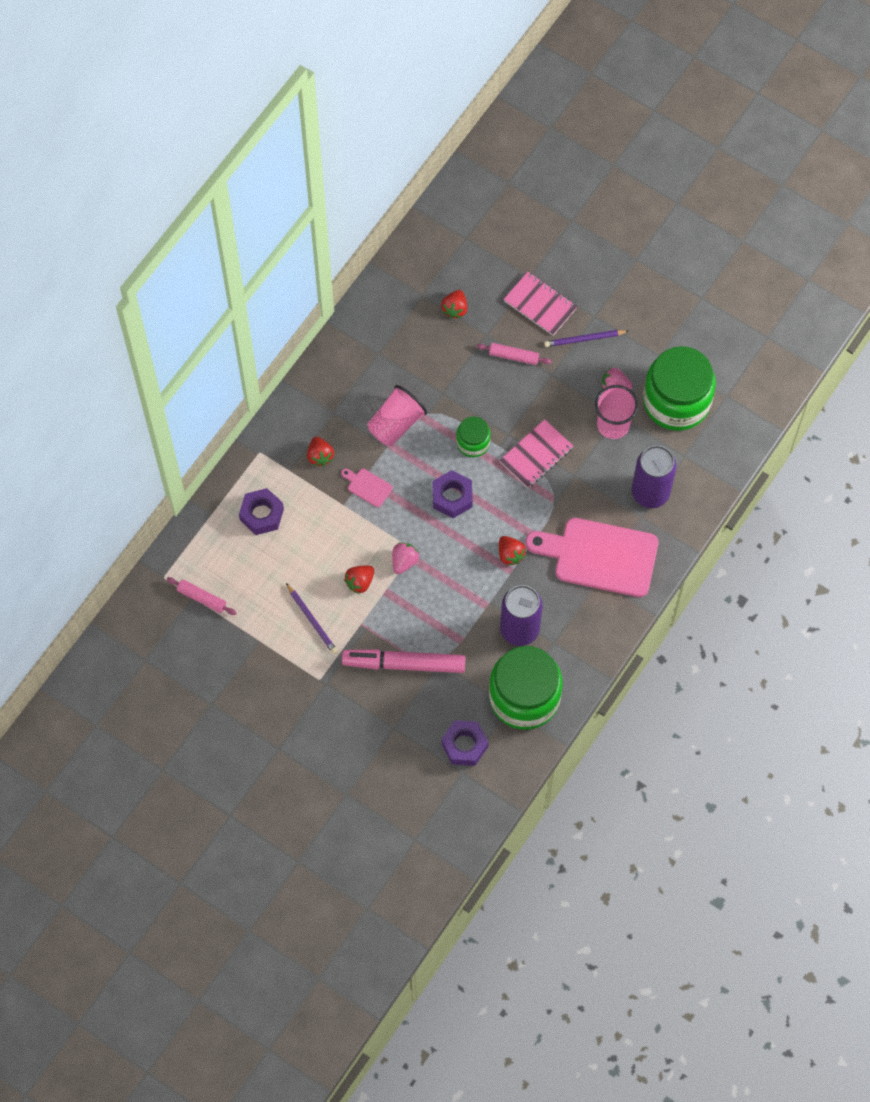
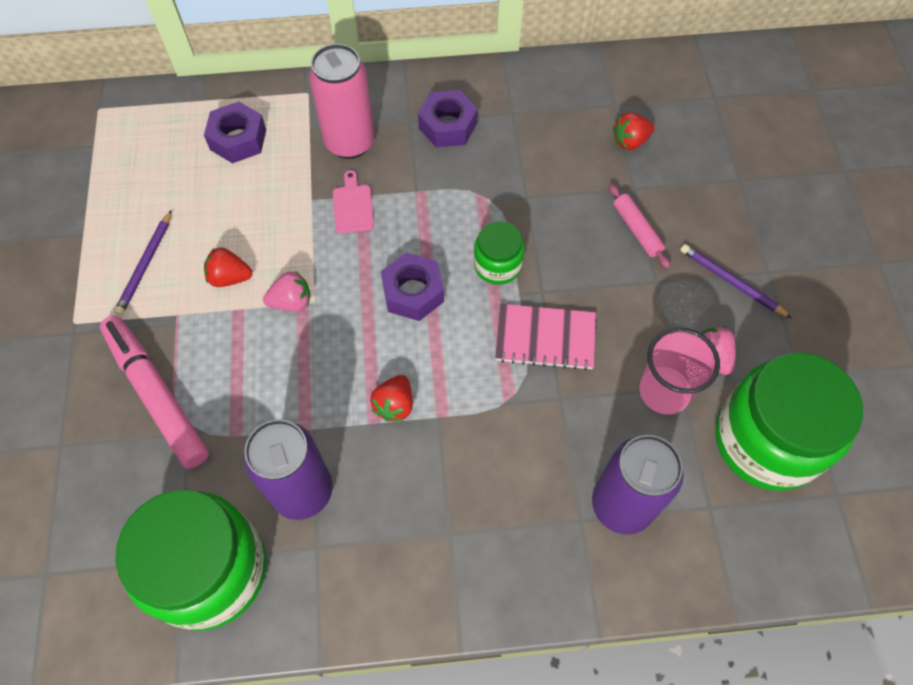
camera: 50 degrees right, 5 degrees down
(202, 598) = (98, 153): pink rolling pin -> none
(320, 456) = (349, 142): red strawberry -> pink can
(396, 424) = (449, 181): pink cup -> none
(464, 745) = (88, 547): purple nut -> purple nut (448, 126)
(540, 305) = (721, 211): pink notebook -> none
(599, 556) = (482, 511): pink cutting board -> none

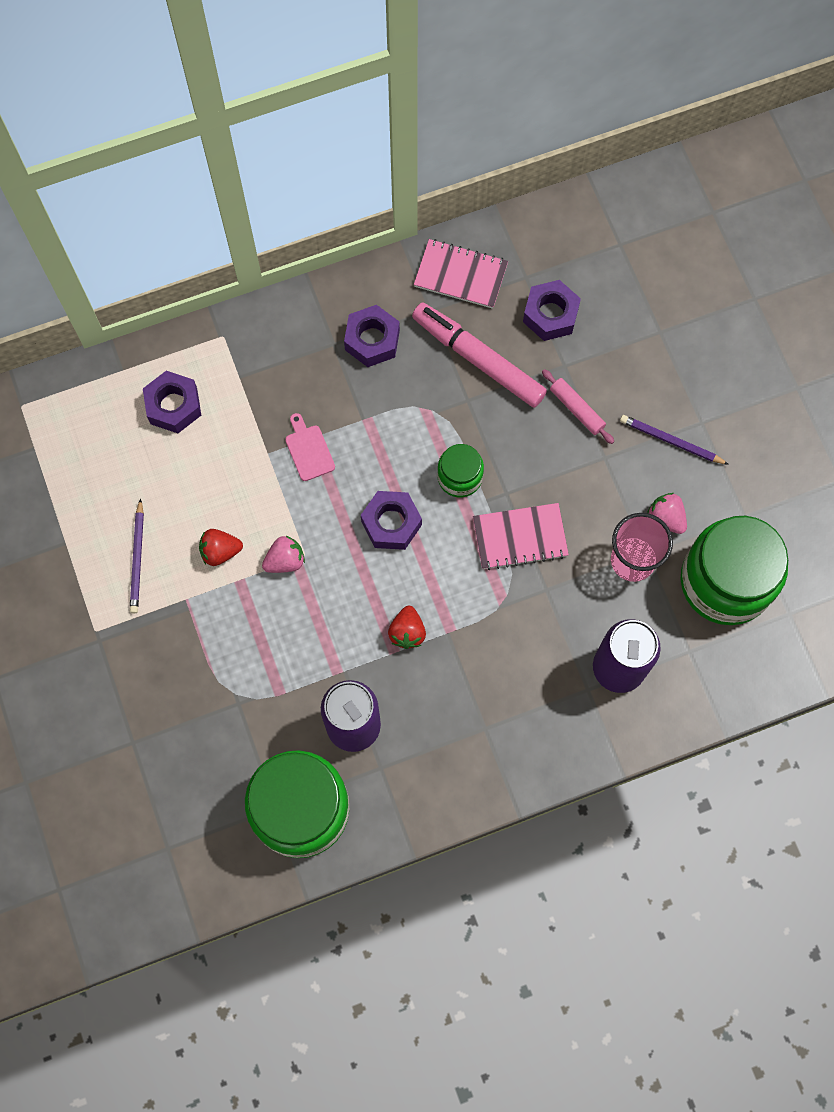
camera: 15 degrees left, 10 degrees up
(156, 395) = (198, 677): pink marker -> pink marker (478, 359)
(349, 142) = (283, 382): pink can -> none
(550, 91) = (460, 275): none -> pink notebook
(630, 141) = (550, 315): red strawberry -> purple nut

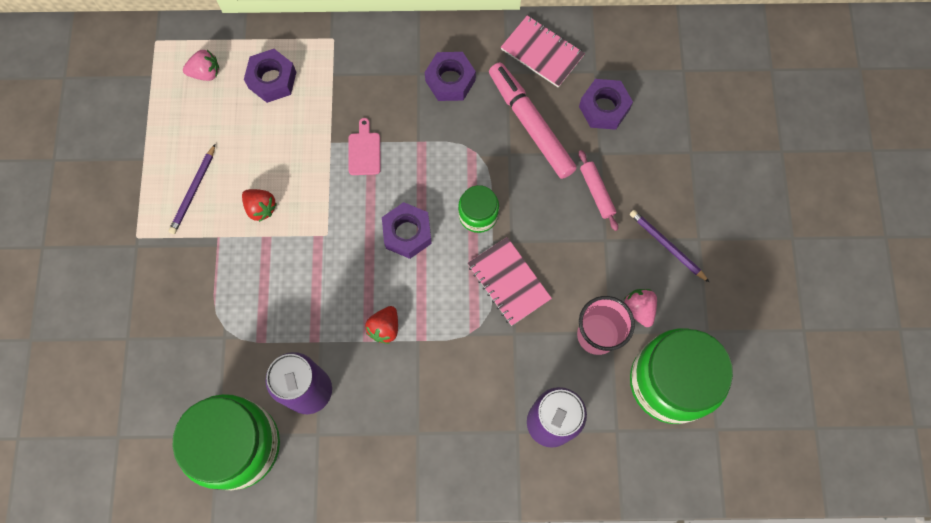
camera: 20 degrees right, 0 degrees up
(220, 551) = (261, 208): red strawberry -> red strawberry turned 150 degrees counterclockwise
(285, 560) = (309, 233): pink strawberry -> pink strawberry (205, 73)
(520, 537) = (509, 282): pink notebook -> pink notebook turned 45 degrees clockwise

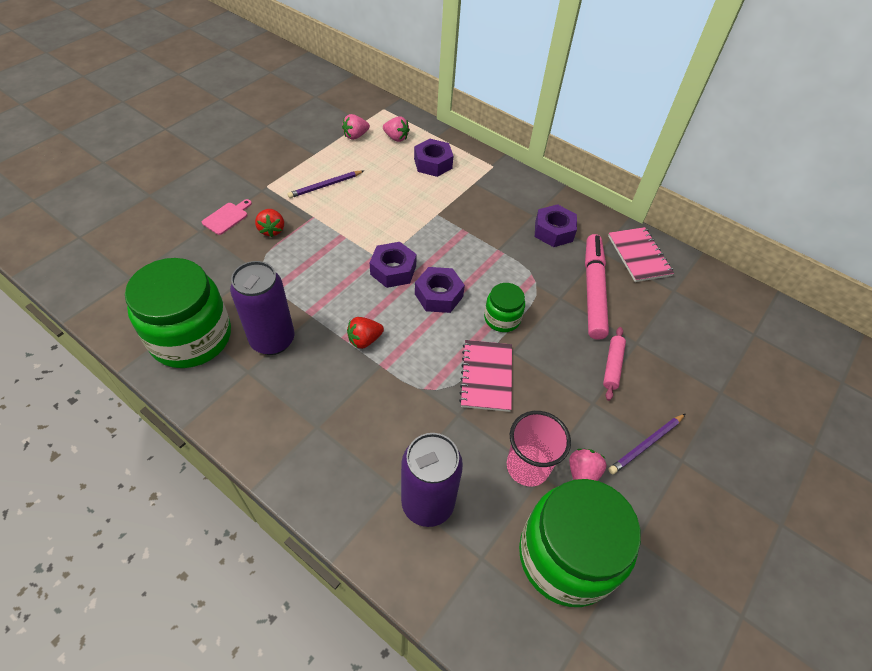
camera: 35 degrees right, 20 degrees down
(161, 102) = (355, 136): none -> pink strawberry
(261, 208) = (356, 219): red strawberry -> red strawberry (272, 230)
(364, 151) = (455, 232): pink cutting board -> pink cutting board (227, 217)
(604, 108) = (663, 317): purple nut -> purple nut (393, 270)
(667, 246) = (646, 445): purple pencil -> purple pencil turned 120 degrees counterclockwise

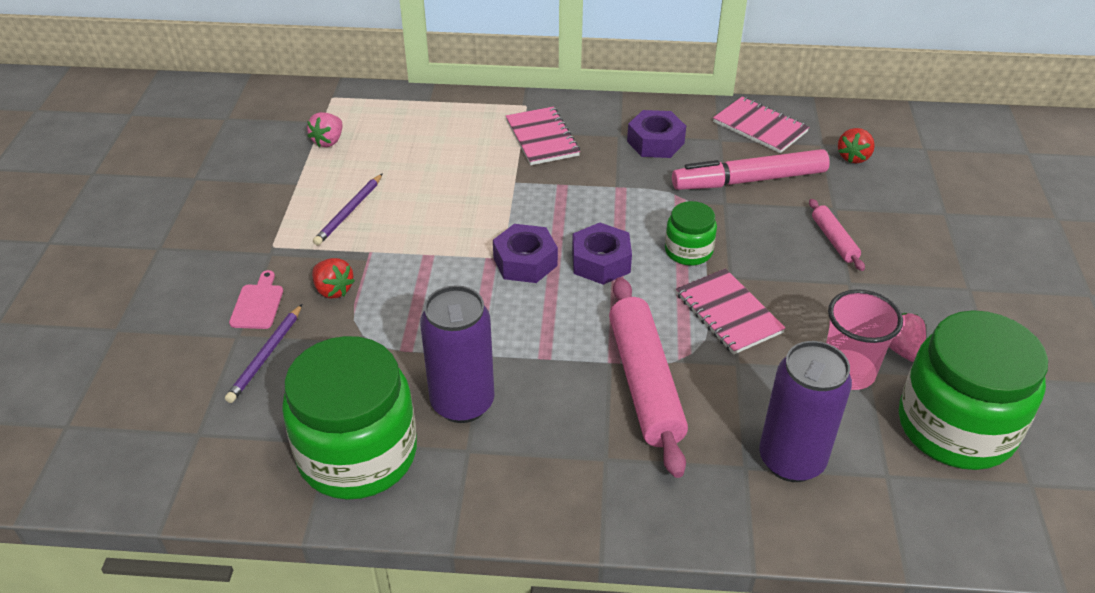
camera: 30 degrees left, 10 degrees down
(364, 340) = (567, 347): red strawberry -> red strawberry (853, 157)
(387, 391) = (645, 382): none -> pink rolling pin
(396, 138) = (382, 122): pink strawberry -> none
(433, 163) = (455, 131): purple nut -> none
(482, 193) = (542, 138): none -> pink notebook
(593, 290) = (749, 180): pink marker -> pink marker turned 75 degrees counterclockwise
(646, 445) = (929, 292): purple pencil -> purple pencil (266, 355)

